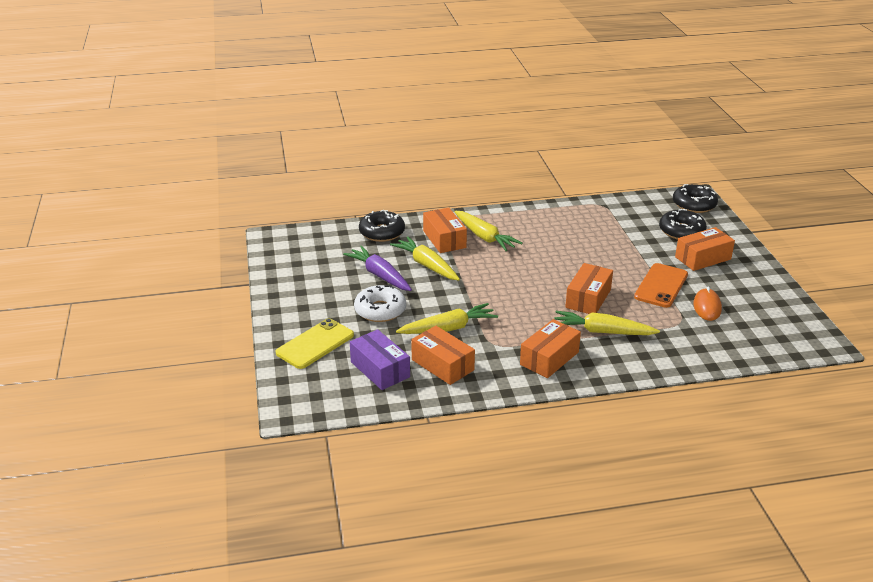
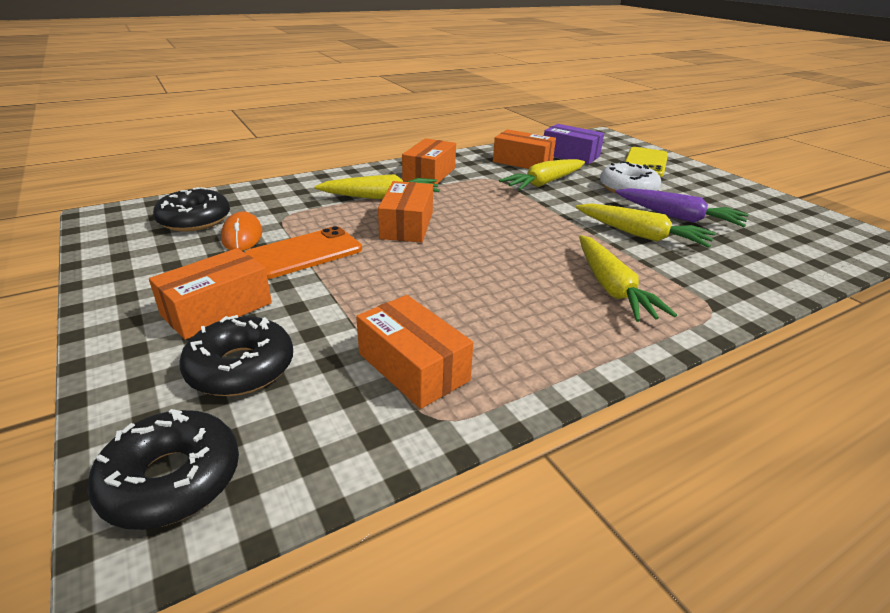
camera: 160 degrees right, 0 degrees up
(382, 232) = (766, 270): black donut -> black donut (194, 220)
(444, 239) = (666, 274): orange box -> orange box (413, 367)
(484, 237) = (612, 288): yellow carrot -> yellow carrot turned 135 degrees counterclockwise
(661, 286) = (304, 253): orange phone -> orange phone turned 45 degrees clockwise

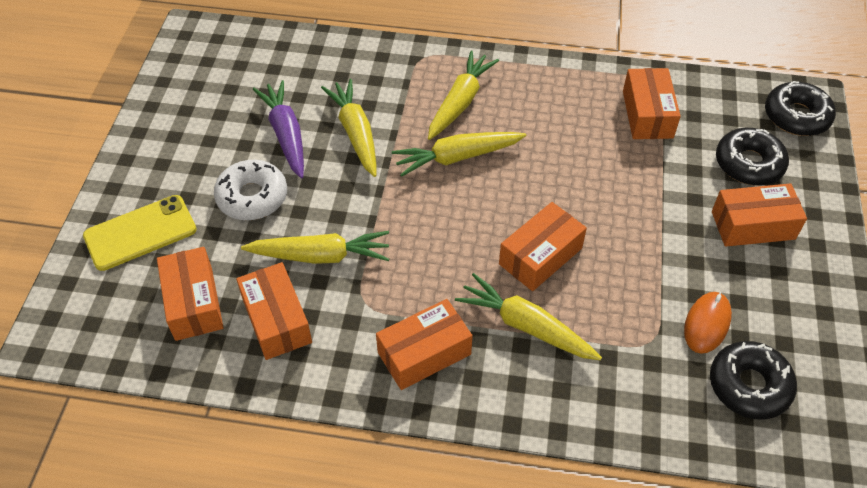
camera: 140 degrees left, 20 degrees up
(304, 253) = (660, 262): orange phone -> none
(547, 251) = (457, 157): none -> yellow carrot
(570, 155) = (194, 303): purple box -> orange box

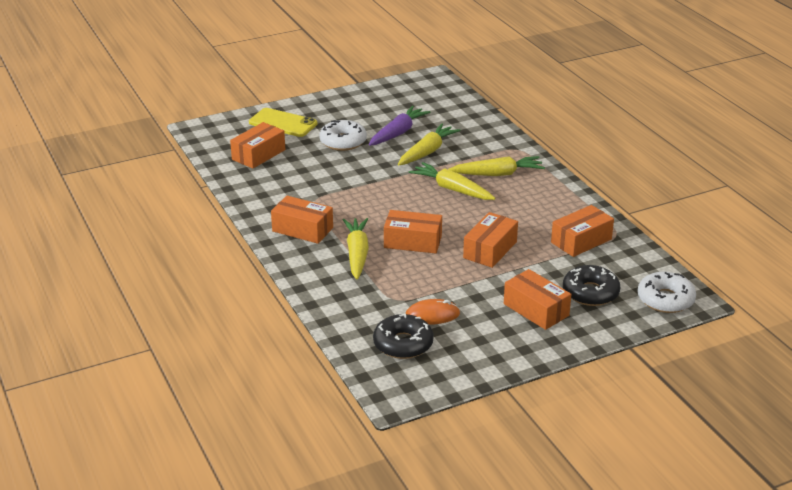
camera: 55 degrees right, 20 degrees down
(276, 320) = (274, 180): orange box -> orange box (490, 250)
(320, 256) = (329, 176): yellow carrot -> none
(796, 116) = (665, 299): black donut -> white donut

